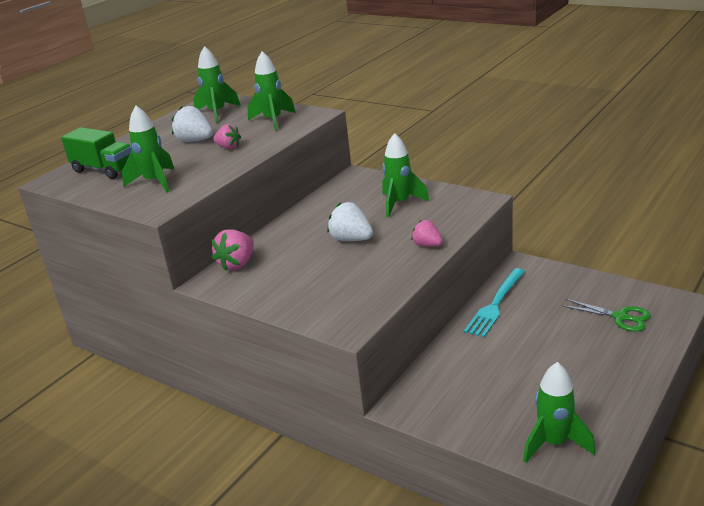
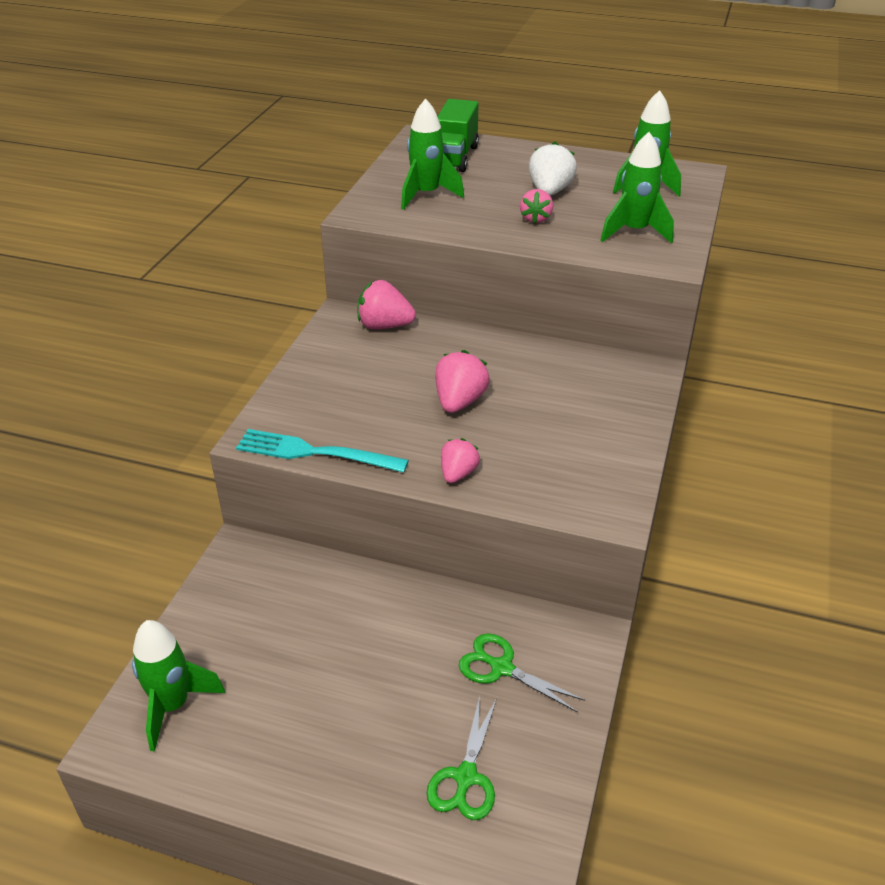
camera: 70 degrees right, 10 degrees up
(351, 239) = (459, 401): white strawberry -> pink strawberry
(400, 204) = (573, 428): green rocket -> none
(495, 305) = (467, 615): turquoise fork -> turquoise fork (314, 453)
(541, 297) = (501, 668): none -> green scissors

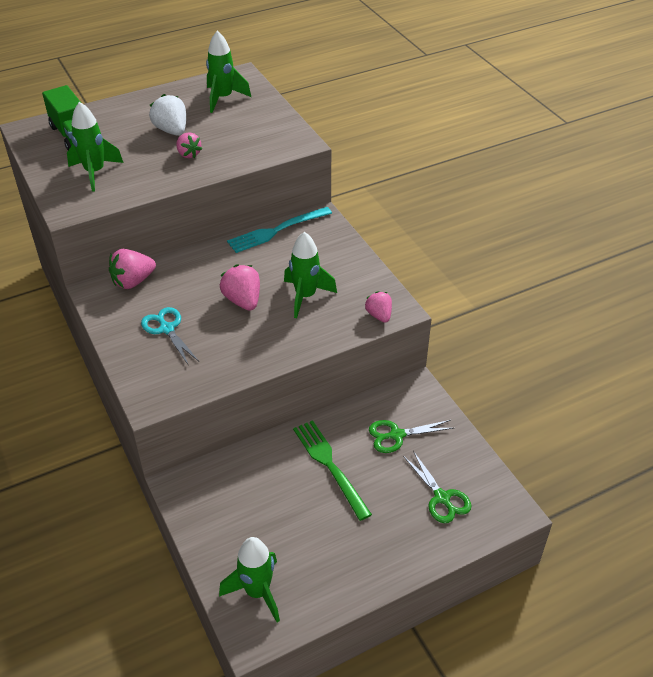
camera: 45 degrees left, 5 degrees up
(314, 453) = (200, 386): turquoise fork -> turquoise fork (276, 231)
(356, 383) = (167, 329): none -> turquoise scissors
(392, 642) = (329, 465): none -> green fork
(458, 473) = (296, 342): pink strawberry -> pink strawberry (379, 315)
(634, 232) = (257, 134): green rocket -> green rocket (305, 296)

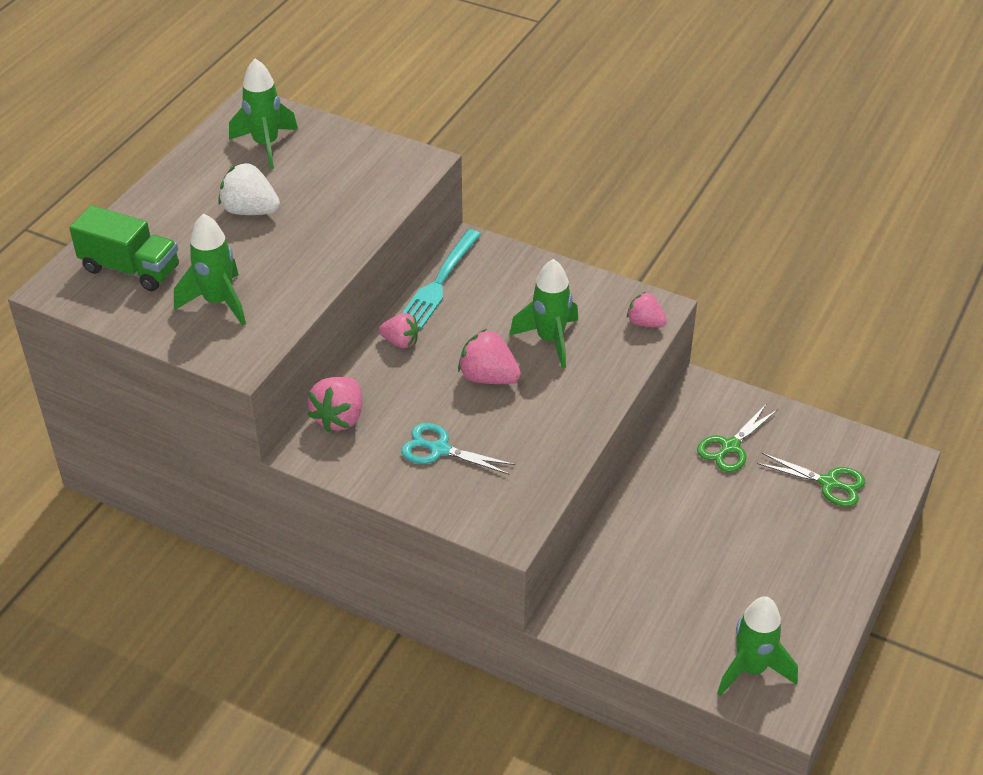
camera: 35 degrees left, 0 degrees up
(188, 154) = (306, 230): pink strawberry -> pink strawberry (400, 342)
(329, 465) = (696, 512): green fork -> none

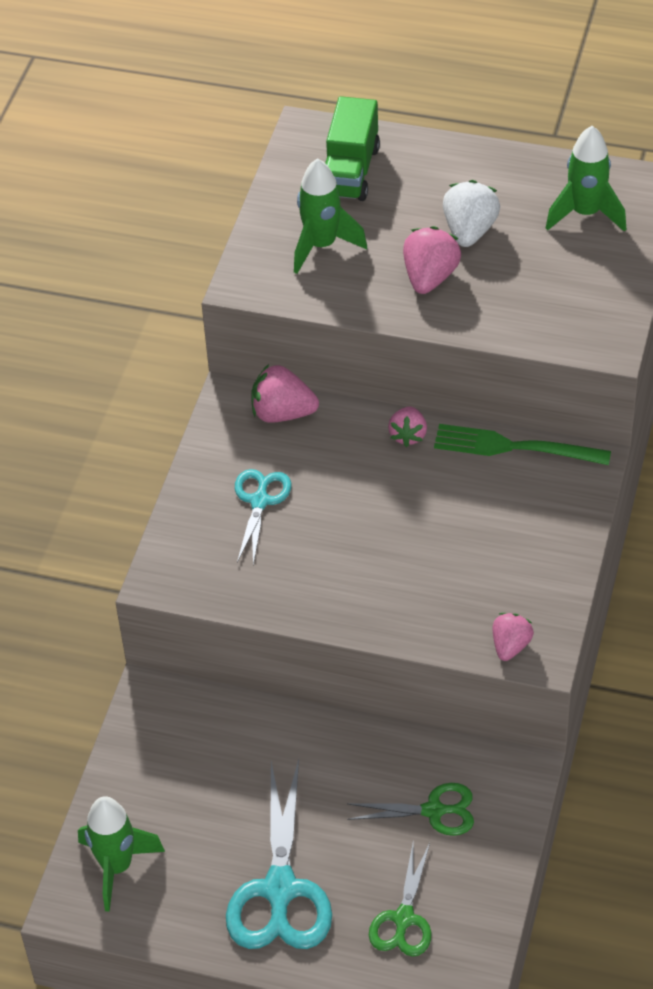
camera: 80 degrees right, 5 degrees up
(439, 283) = (513, 447): turquoise fork -> green fork
(488, 377) = (376, 520): pink strawberry -> pink strawberry (430, 277)
(550, 340) = (452, 562): green rocket -> none
(730, 447) = (434, 811): green scissors -> green scissors turned 150 degrees clockwise
(791, 556) = (280, 890): none -> turquoise scissors

